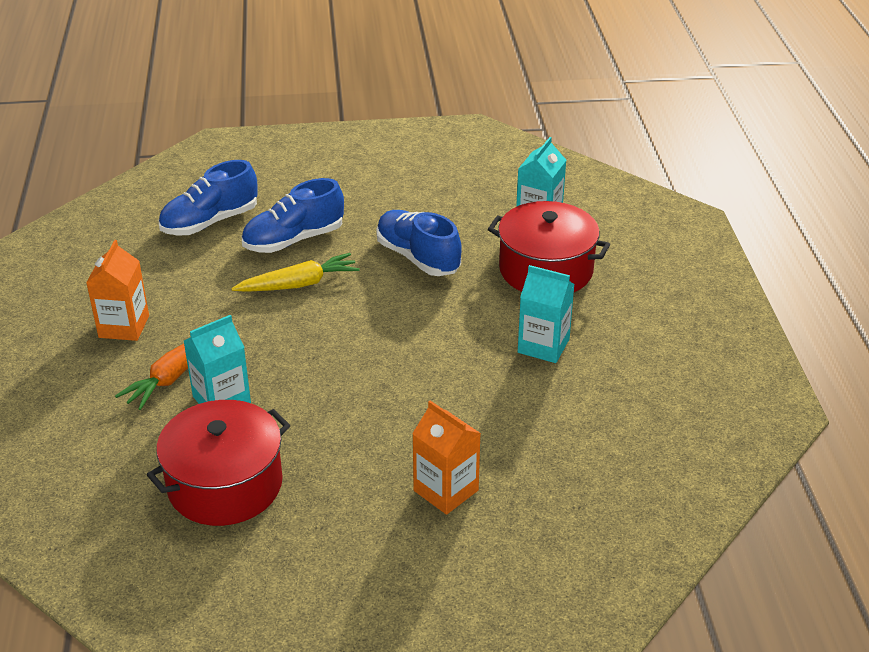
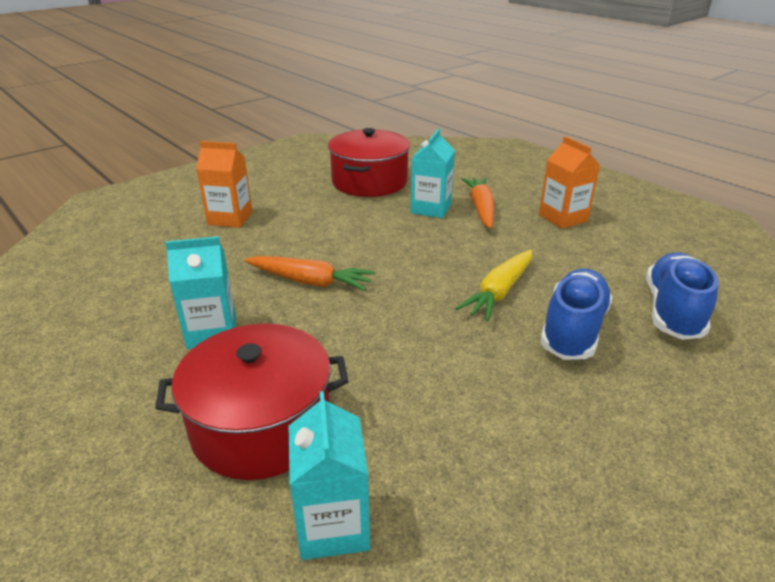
camera: 145 degrees right, 5 degrees down
(418, 257) = (428, 369): blue shoe -> none
(433, 360) = (310, 282): none -> orange carrot

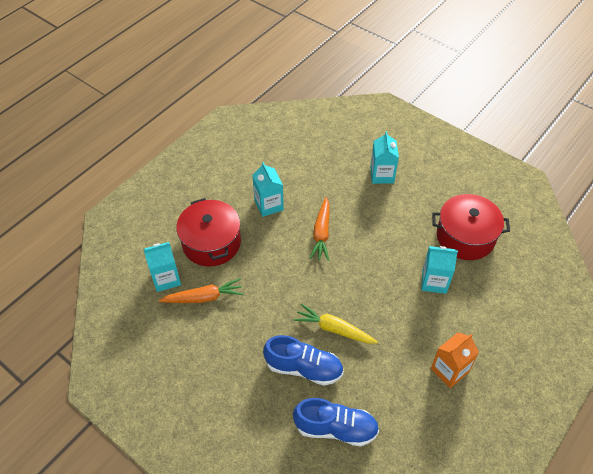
camera: 80 degrees right, 20 degrees up
(230, 218) = (382, 175): orange carton -> turquoise carton
(481, 209) = (445, 314): orange carrot -> orange carrot (204, 297)

